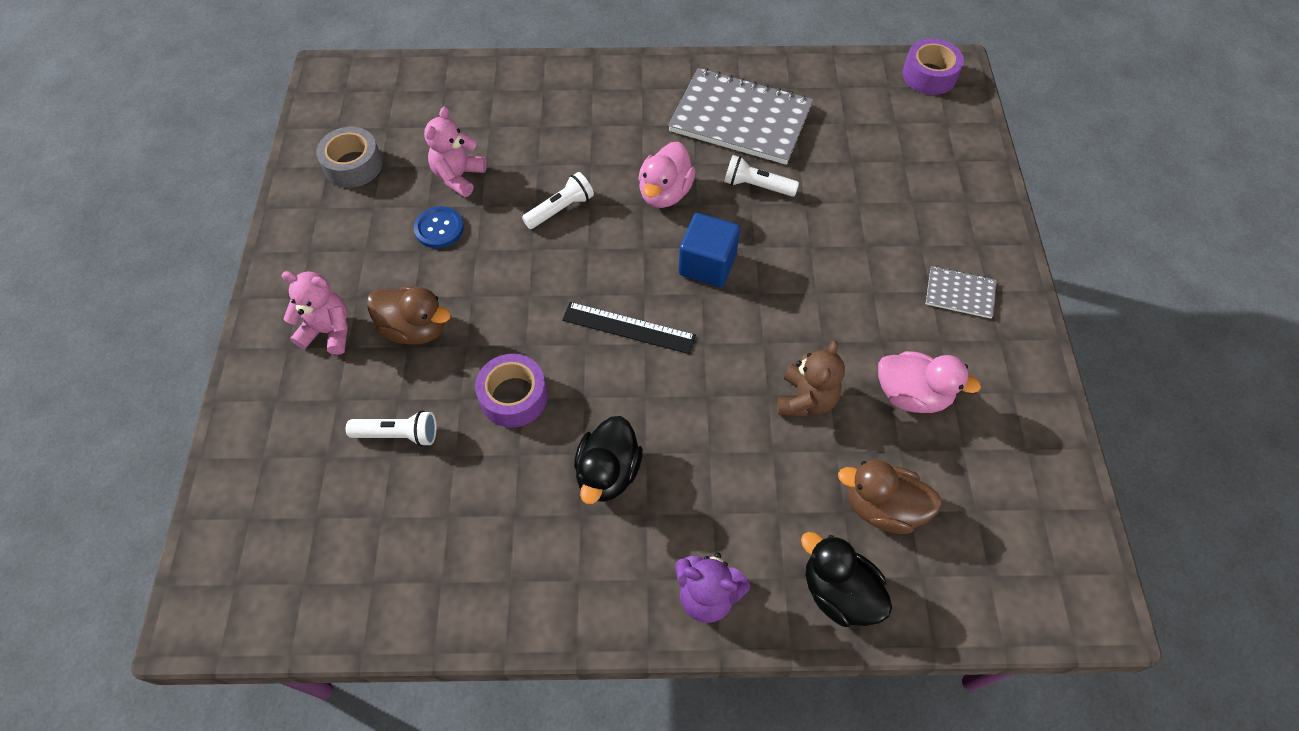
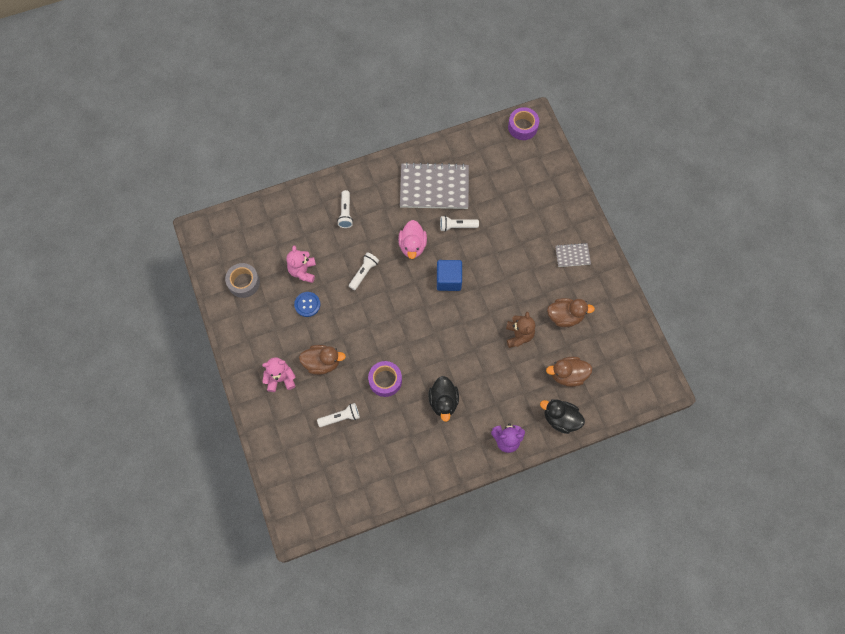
camera: 20 degrees left, 10 degrees up
(573, 114) = (345, 213): none -> white flashlight
(628, 328) = (424, 327): black ruler -> none
(912, 395) = (565, 316): pink duck -> brown duck

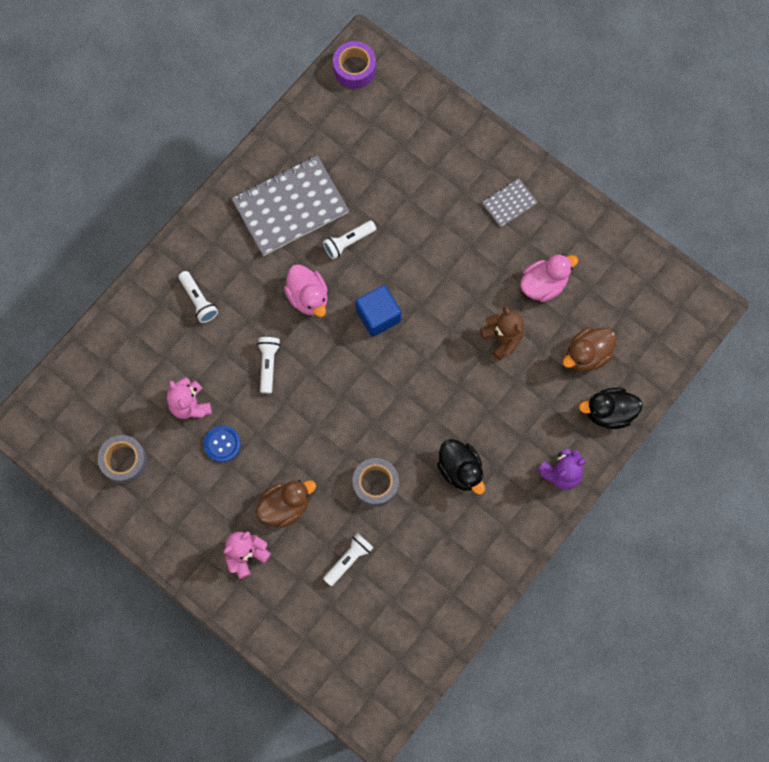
camera: 30 degrees left, 5 degrees up
(385, 380) = (375, 484): purple tape -> grey tape
(565, 316) = (543, 284): brown duck -> pink duck

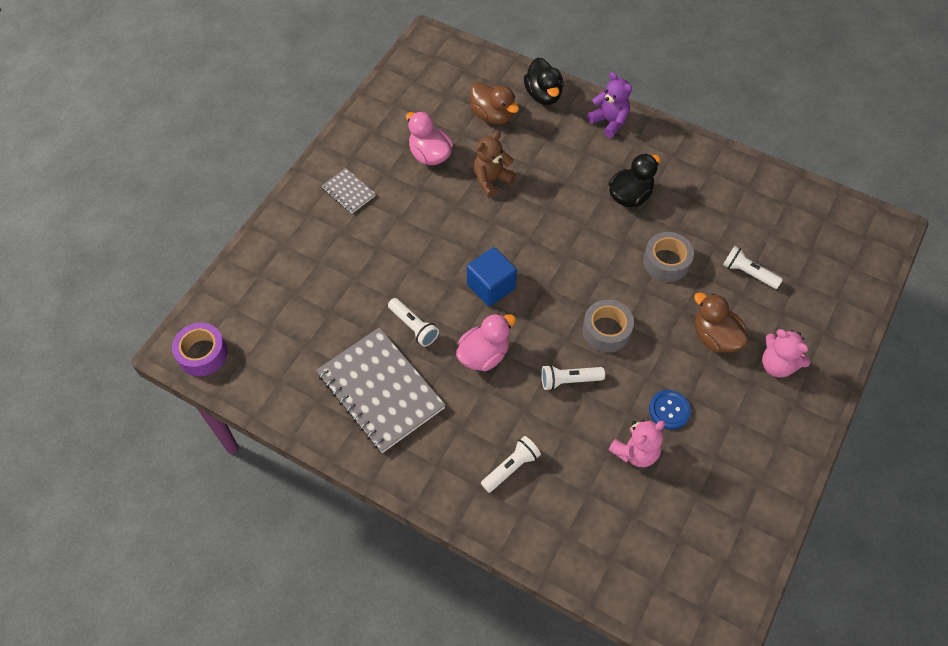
camera: 100 degrees left, 15 degrees down
(124, 461) = (720, 510): grey tape -> grey tape (606, 331)

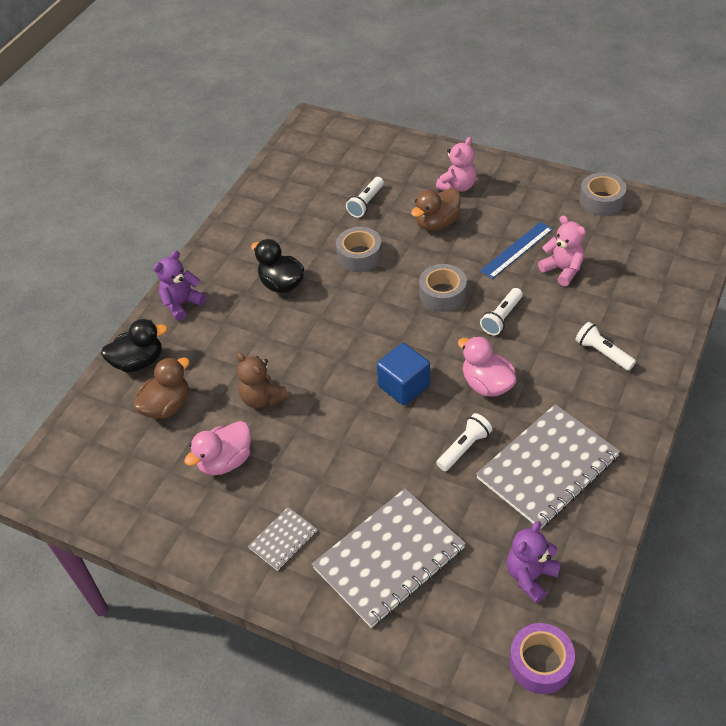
camera: 90 degrees left, 10 degrees down
(277, 359) = (530, 576): none -> purple teddy bear
(316, 261) = (389, 558): none -> grey notebook
(569, 380) = (501, 317): white flashlight -> white flashlight turned 45 degrees clockwise
(669, 410) = (516, 250): blue button -> blue ruler
(752, 518) = (601, 201): none -> grey tape

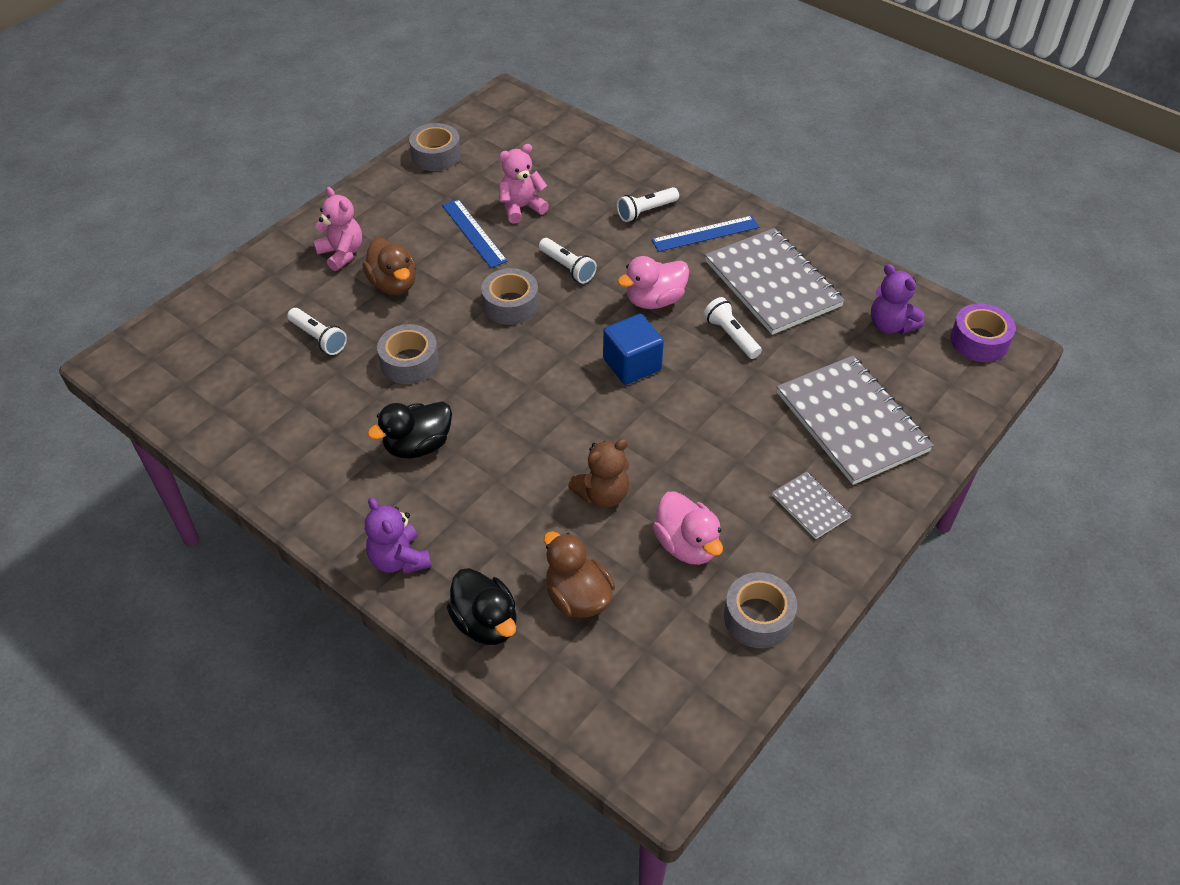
camera: 80 degrees left, 0 degrees up
(139, 362) = (486, 623): black duck -> black duck turned 150 degrees clockwise
(166, 520) = (758, 617): none -> grey tape
(593, 403) = (705, 234): none -> blue ruler

